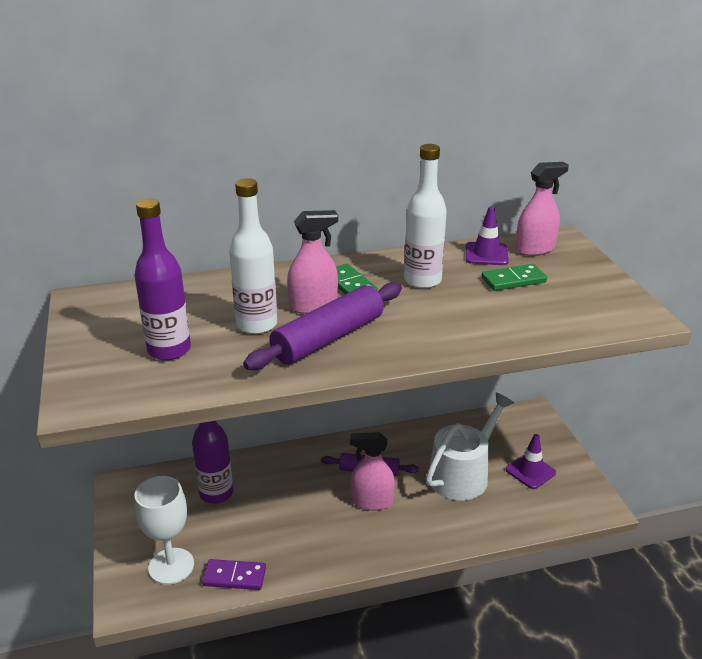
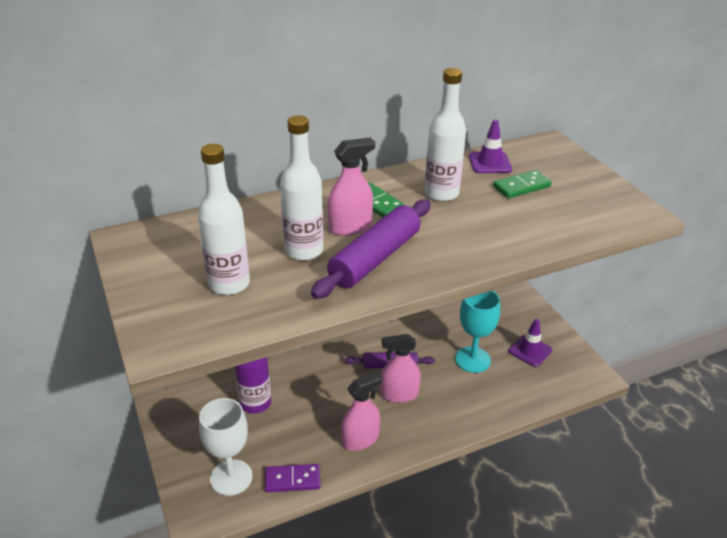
camera: 10 degrees left, 5 degrees up
(169, 350) = (229, 284): purple bottle -> white bottle
(462, 474) = (472, 359): white watering can -> turquoise goblet
(535, 249) = (530, 155): pink spray bottle -> pink spray bottle (360, 439)

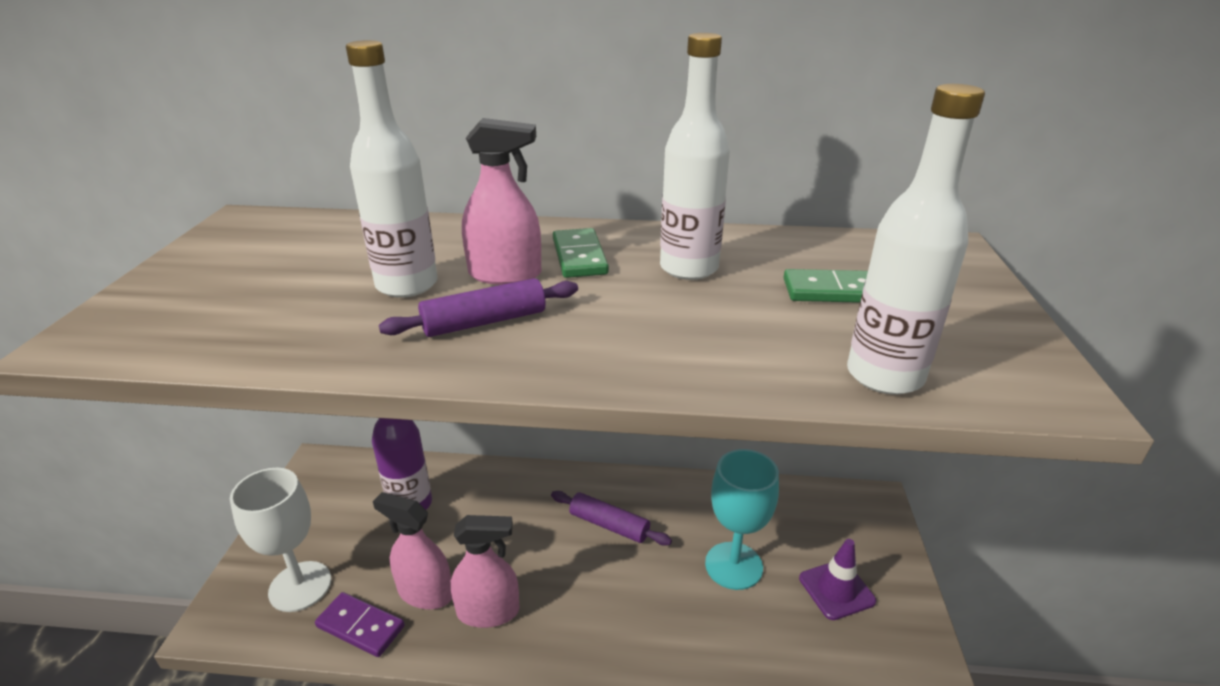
camera: 30 degrees right, 5 degrees down
(229, 284) = (265, 296): white bottle -> white bottle (884, 376)
(375, 258) = (484, 322): purple rolling pin -> purple rolling pin, size x0.61
(399, 394) = (590, 570): pink spray bottle -> pink spray bottle (425, 592)
(490, 163) = (812, 249): purple traffic cone -> none

